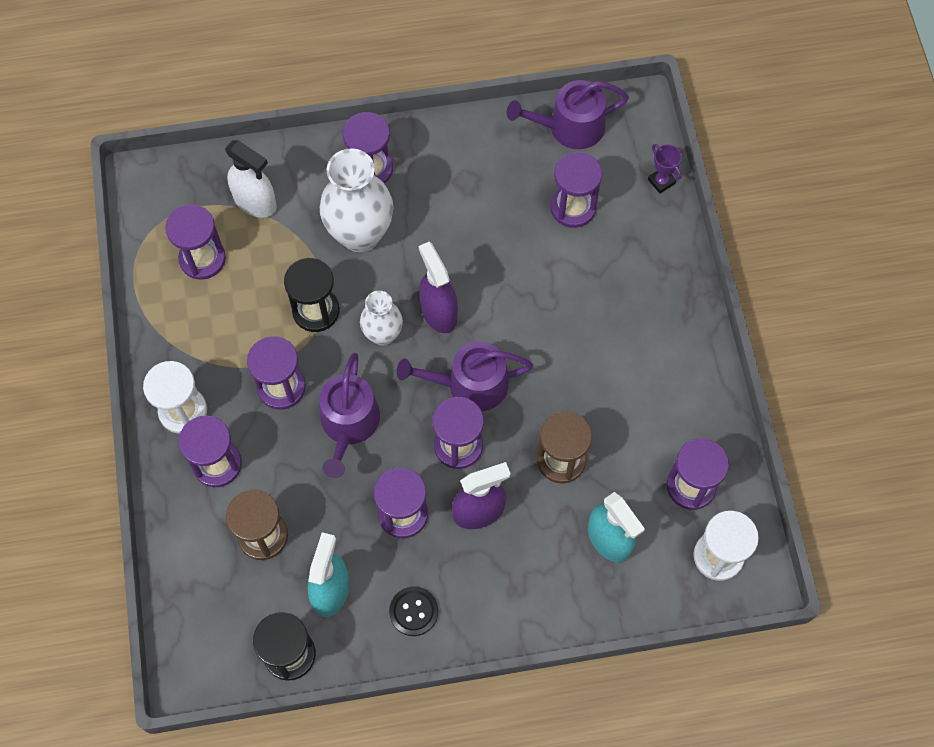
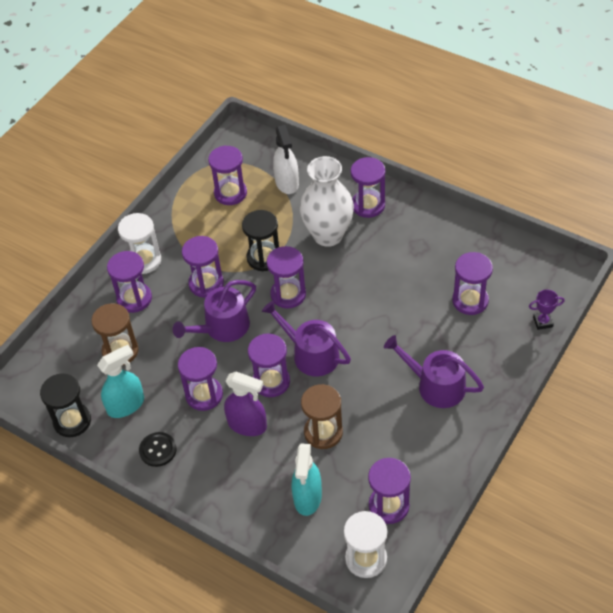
camera: 45 degrees right, 15 degrees down
(383, 334) = (288, 294): white vase -> purple hourglass
(438, 312) = (332, 304): purple spray bottle -> none
(569, 127) = (512, 256): purple watering can -> purple watering can (435, 385)
(661, 181) = (543, 322): purple trophy -> purple trophy turned 75 degrees clockwise

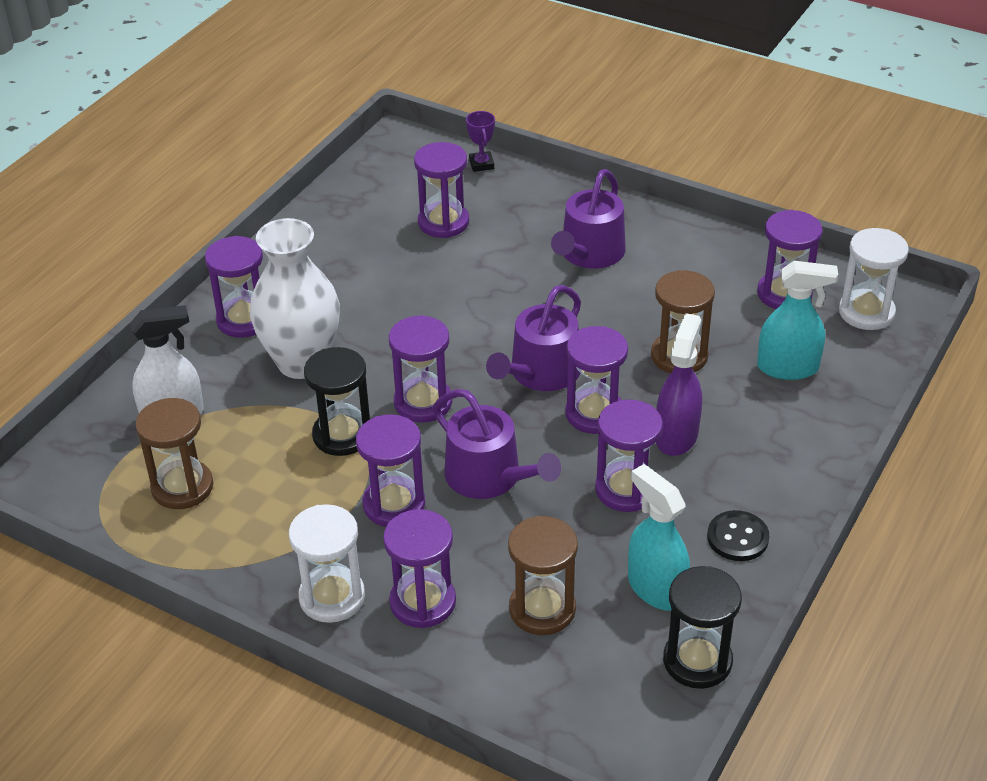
camera: 95 degrees left, 10 degrees down
(230, 193) = (182, 487): purple hourglass -> brown hourglass

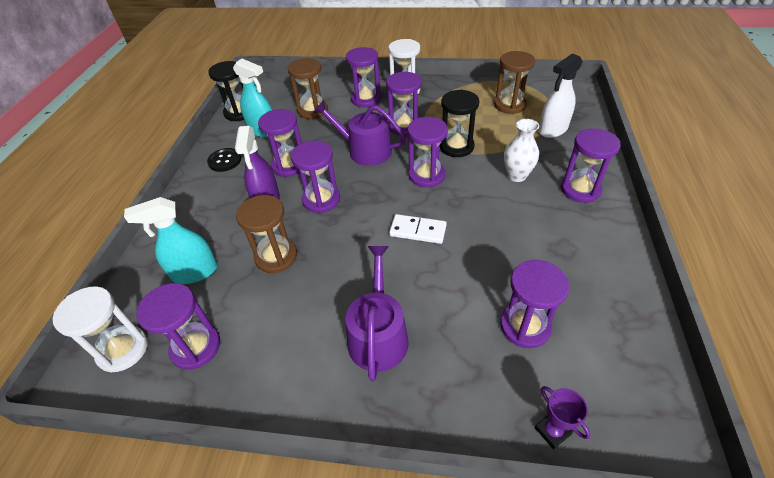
camera: 160 degrees right, 5 degrees up
(302, 362) = (517, 176): white vase -> white vase, size x0.57
(487, 334) = (418, 231): none -> white domino
(540, 373) = (366, 214): purple watering can -> none

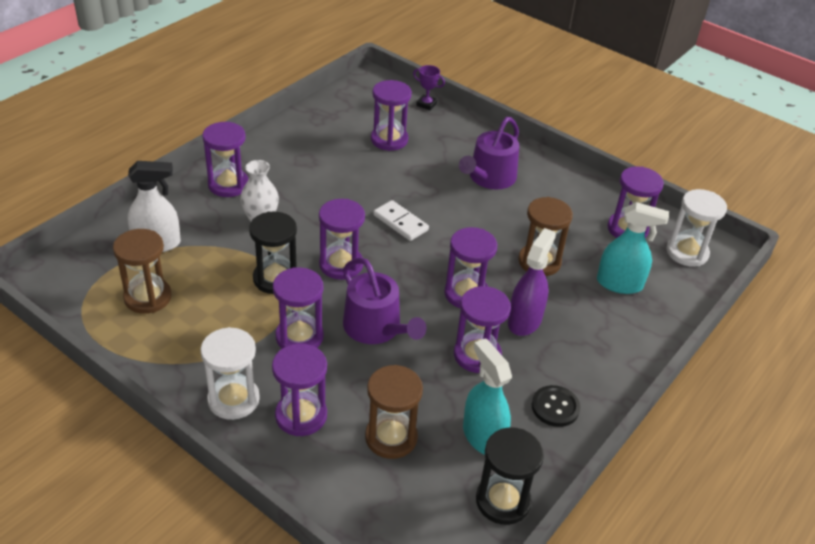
camera: 155 degrees left, 5 degrees down
(552, 431) = (426, 104): purple trophy -> purple trophy turned 60 degrees counterclockwise

